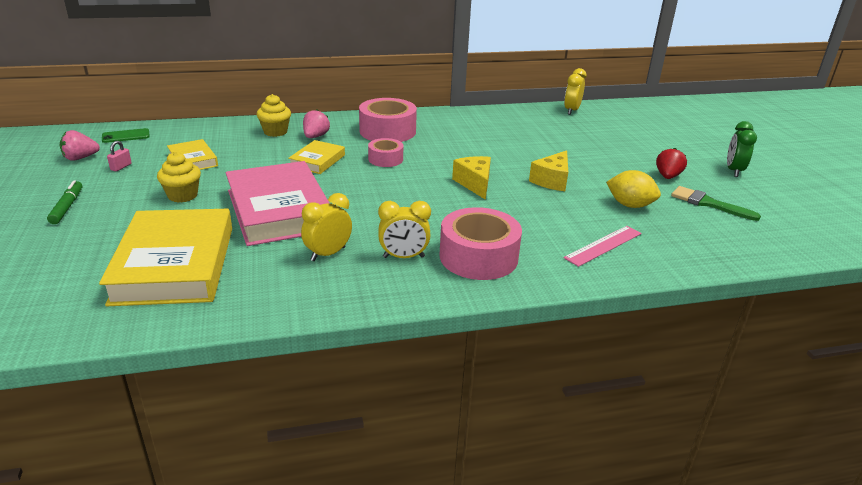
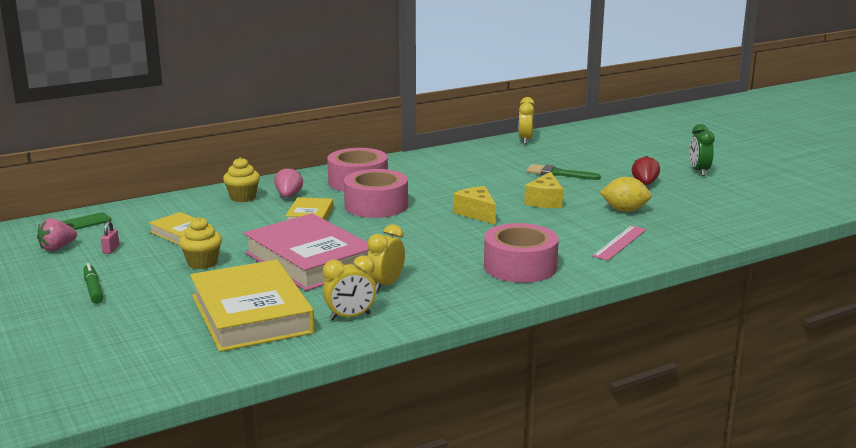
camera: 15 degrees left, 10 degrees down
(385, 159) = (376, 205): pink tape -> pink tape, size x1.77
(403, 257) = (455, 277): yellow clock -> yellow clock (350, 317)
(708, 203) = (690, 199): green brush -> green brush (558, 173)

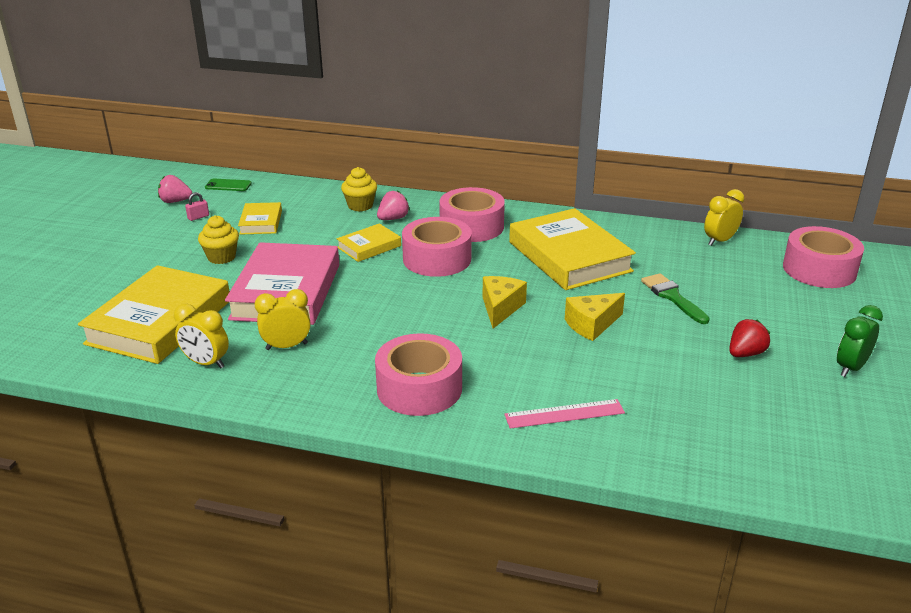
camera: 45 degrees right, 10 degrees up
(93, 289) = (128, 247): green marker -> none
(458, 175) = (569, 256): none -> yellow book
(601, 137) = (819, 270): none -> pink tape
(624, 210) = (651, 376): yellow lemon -> none

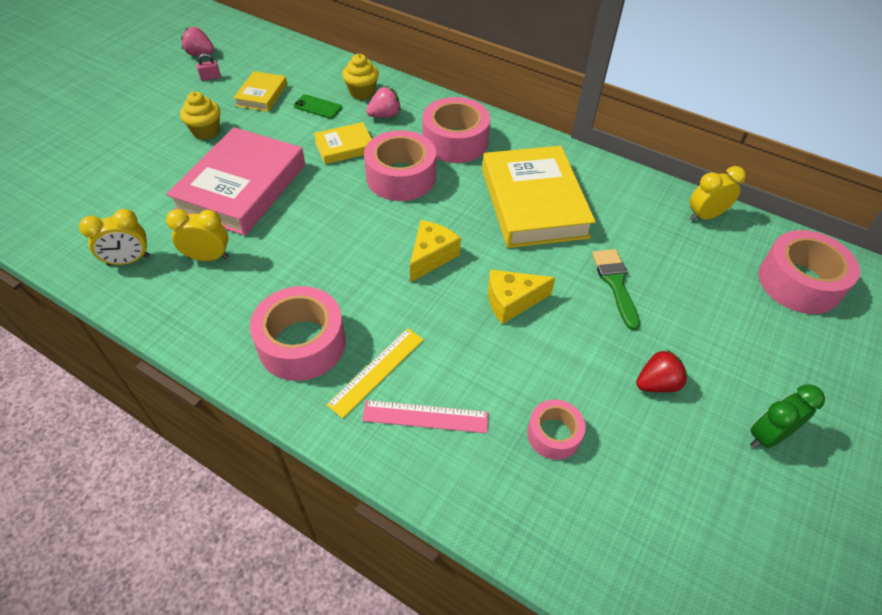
camera: 15 degrees right, 20 degrees up
(160, 322) = (115, 199): yellow book -> none
(206, 363) = (129, 260): yellow clock -> yellow clock turned 60 degrees counterclockwise
(228, 185) = (255, 43): green phone -> green phone (317, 107)
(501, 393) = (376, 371): none -> yellow ruler
(681, 402) = (553, 434): none -> pink tape

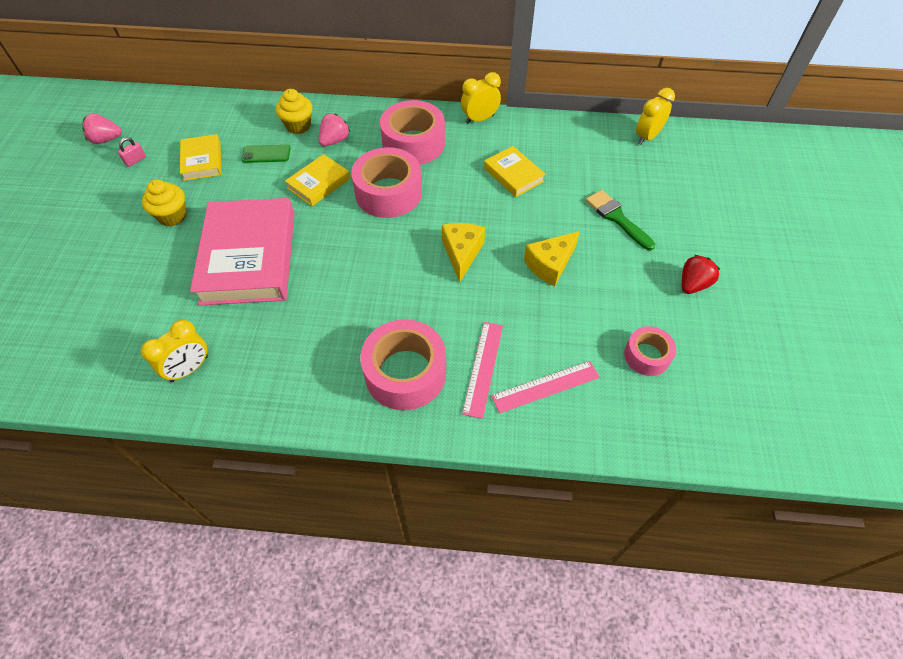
camera: 25 degrees left, 5 degrees up
(208, 257) = (265, 334): yellow clock -> yellow clock (479, 119)
(376, 371) = (483, 368): yellow ruler -> pink ruler
(533, 203) = (513, 175): yellow book -> yellow book, size x0.49
(767, 436) = (785, 290): green clock -> none
(799, 282) = (740, 165): pink tape -> none

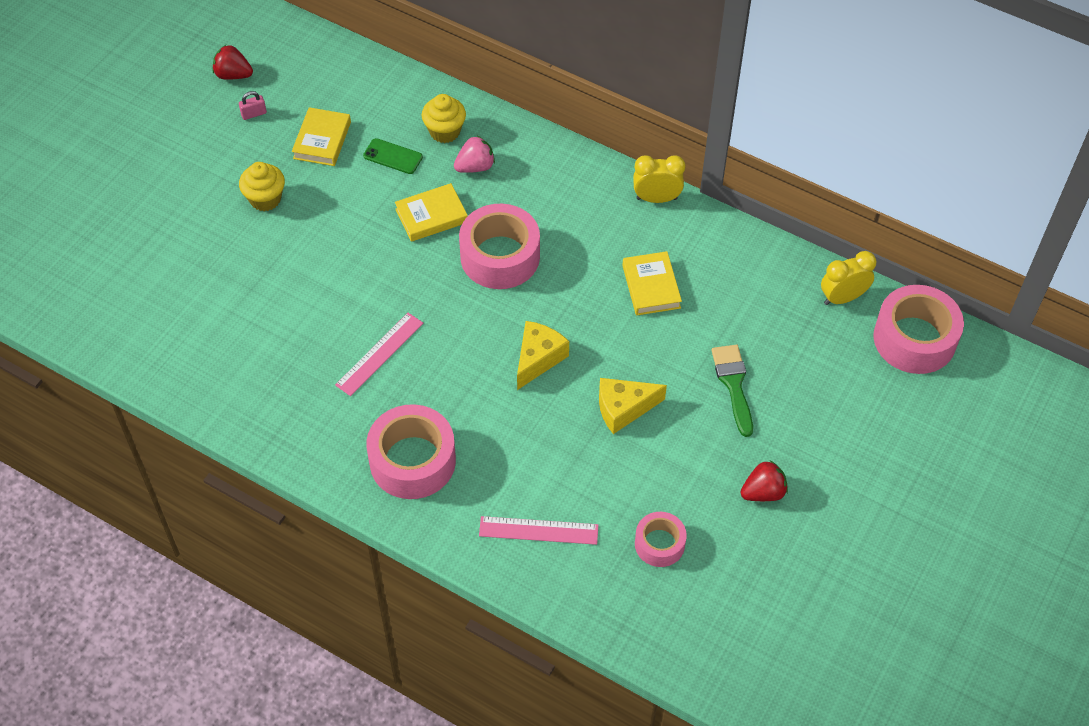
camera: 25 degrees right, 0 degrees up
(106, 140) = (233, 75): pink strawberry -> red strawberry
(189, 369) = (218, 373): yellow clock -> none
(249, 257) = (321, 277): pink book -> none
(413, 143) = (561, 203): pink tape -> pink tape (914, 339)
(483, 368) = (489, 487): pink ruler -> pink ruler (379, 354)

